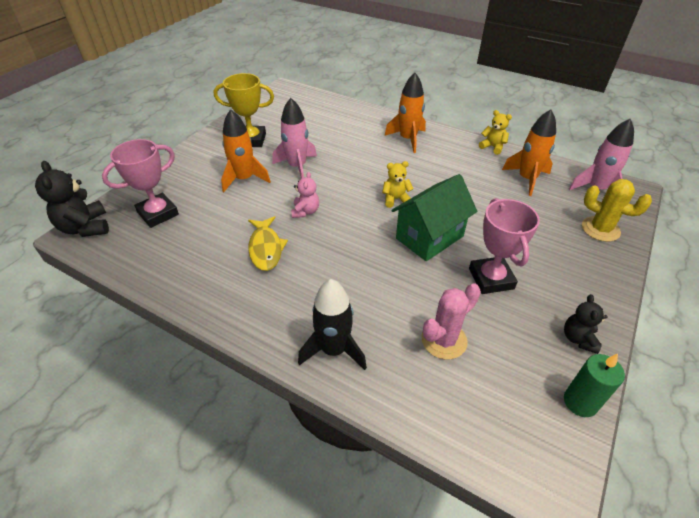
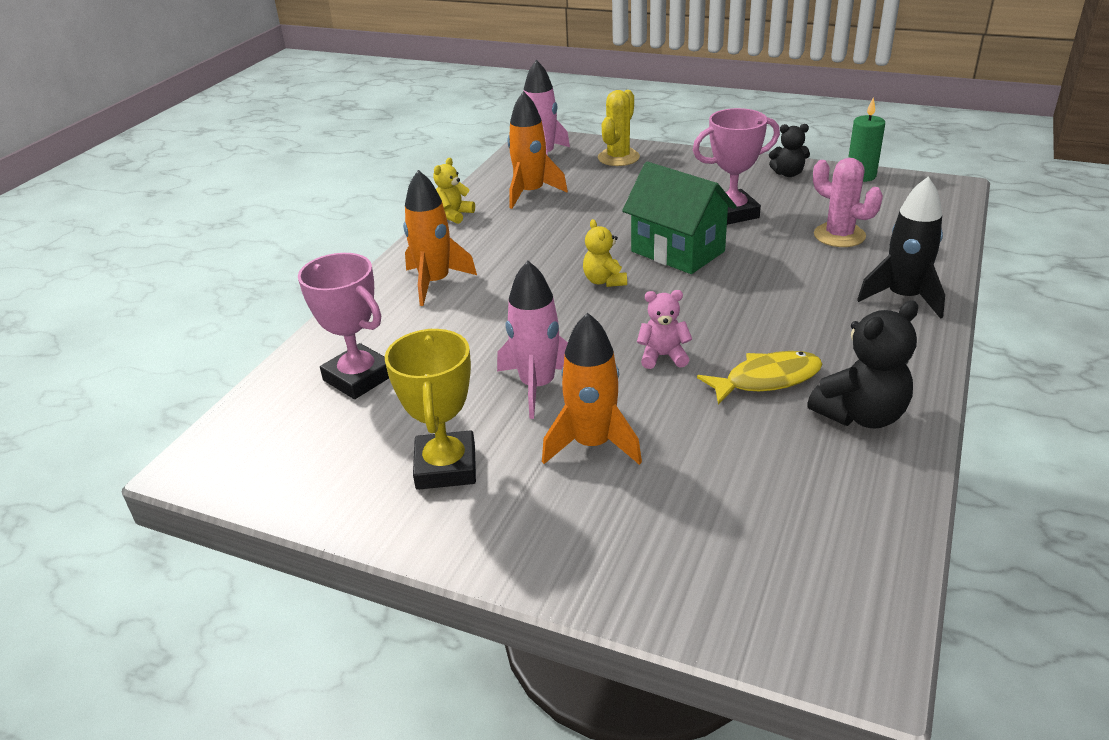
camera: 95 degrees left, 10 degrees down
(85, 227) = (835, 647): black teddy bear -> black teddy bear (861, 415)
(158, 213) = (740, 538): pink trophy -> pink trophy (358, 378)

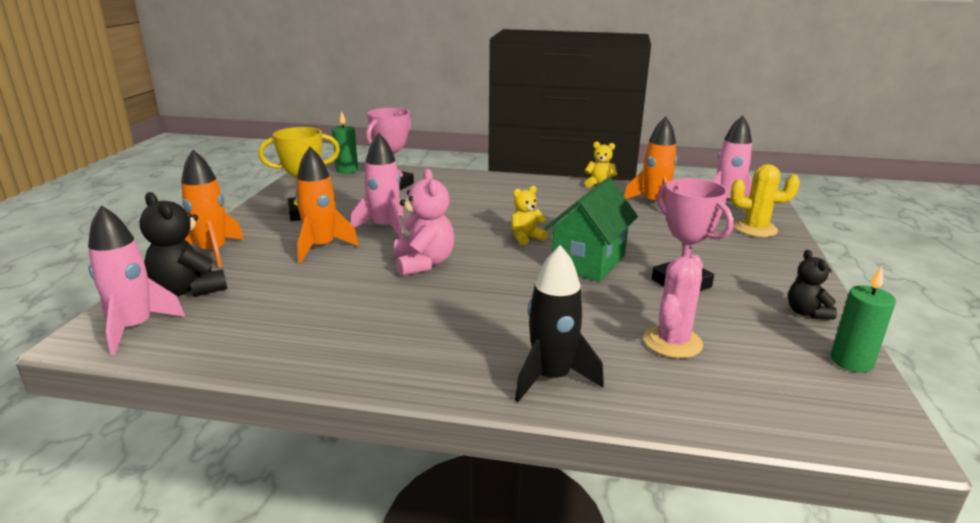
camera: 75 degrees right, 10 degrees down
(246, 429) = (347, 170): none -> green candle
(435, 283) = (503, 190): orange rocket -> orange rocket (213, 252)
(663, 356) = (423, 263): pink teddy bear -> pink teddy bear, size x1.64
(767, 379) = (395, 304): yellow fish -> none
(833, 610) = (135, 328): none -> pink rocket
(861, 415) = (344, 345): black teddy bear -> black teddy bear (189, 290)

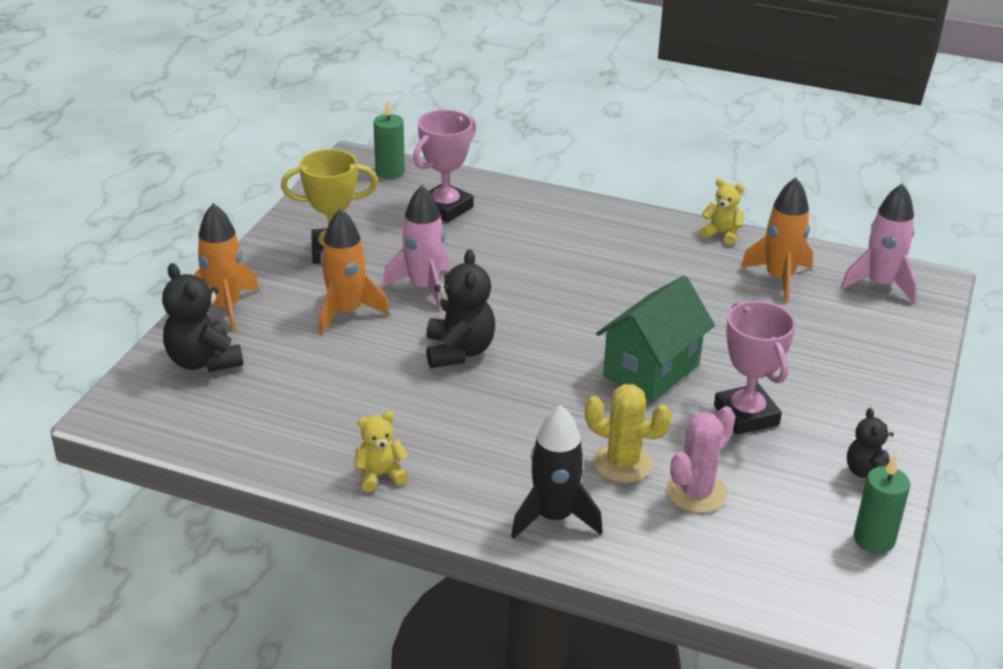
camera: 10 degrees right, 10 degrees up
(135, 328) = (155, 406): pink rocket -> none
(423, 263) = (459, 351): pink teddy bear -> black teddy bear
(526, 238) = (590, 323): yellow teddy bear -> yellow teddy bear (380, 475)
(755, 229) = (889, 339): yellow cactus -> yellow cactus (622, 463)

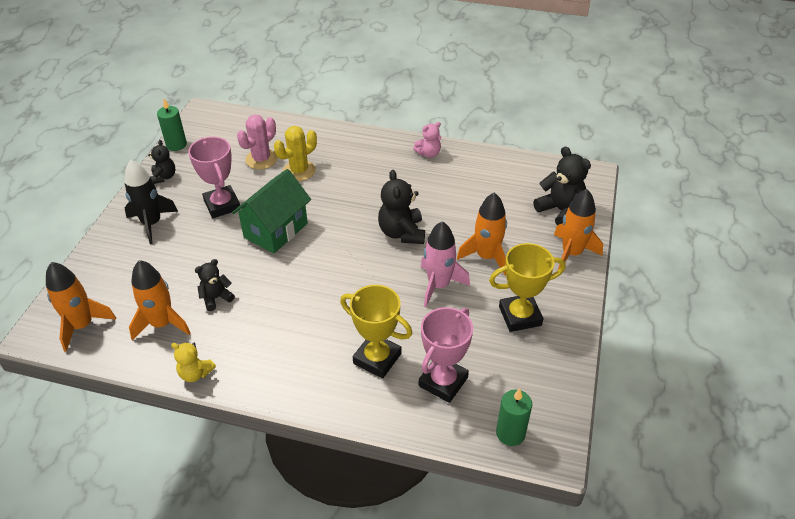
camera: 175 degrees right, 10 degrees up
(380, 475) = (428, 153): yellow teddy bear -> pink teddy bear
(515, 230) = (377, 358): none -> yellow trophy
(554, 517) = (336, 141): black rocket -> black rocket (152, 223)
(622, 463) = (299, 171): yellow cactus -> yellow cactus turned 60 degrees counterclockwise
(718, 298) = (216, 298): none -> black teddy bear
(880, 284) = (82, 325): pink rocket -> orange rocket

